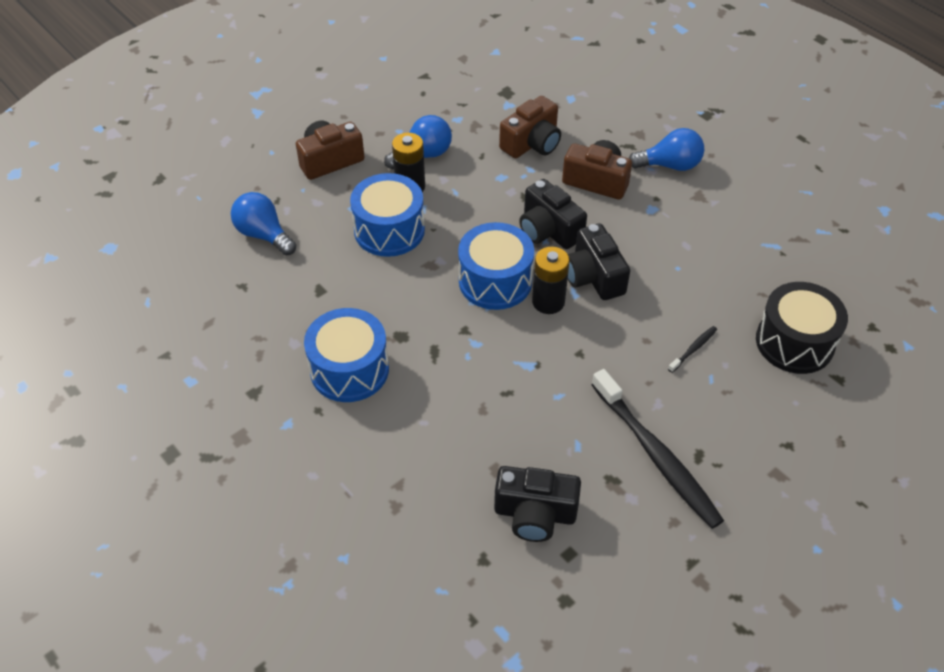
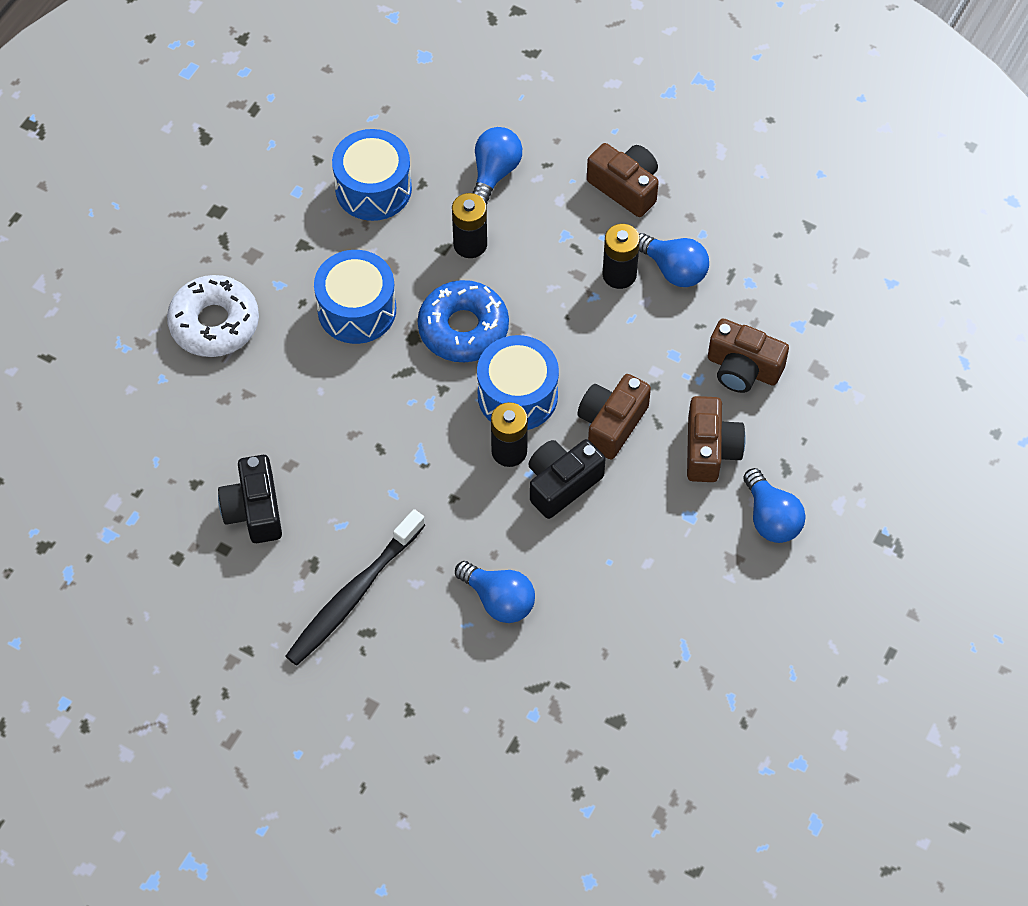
camera: 70 degrees right, 10 degrees up
(302, 491) = (214, 323): none -> white donut
(326, 270) = (470, 244): none -> black battery
(389, 230) = (548, 278): blue drum -> blue drum (373, 188)
(410, 298) = (463, 328): none -> blue donut
(548, 230) = (611, 423): black camera -> brown camera
(693, 349) = (499, 600): black toothbrush -> blue light bulb
(794, 342) = (546, 695): black drum -> none

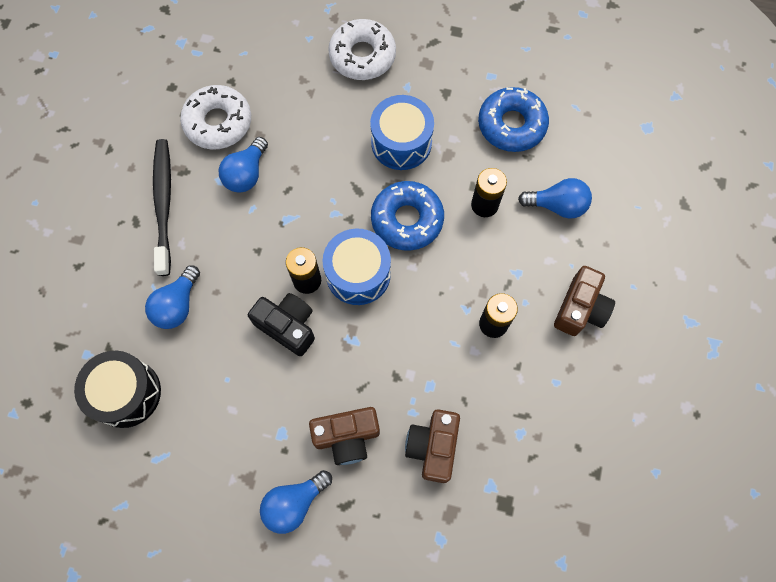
camera: 75 degrees right, 10 degrees up
(254, 510) = (218, 123): black camera -> white donut
(354, 594) = (164, 204): black toothbrush -> black toothbrush turned 60 degrees clockwise
(373, 188) = (511, 125): blue drum -> blue donut
(596, 675) = (126, 393): none -> black drum
(611, 423) = (351, 351): brown camera -> none
(674, 270) = (512, 367): blue light bulb -> blue light bulb (246, 174)

